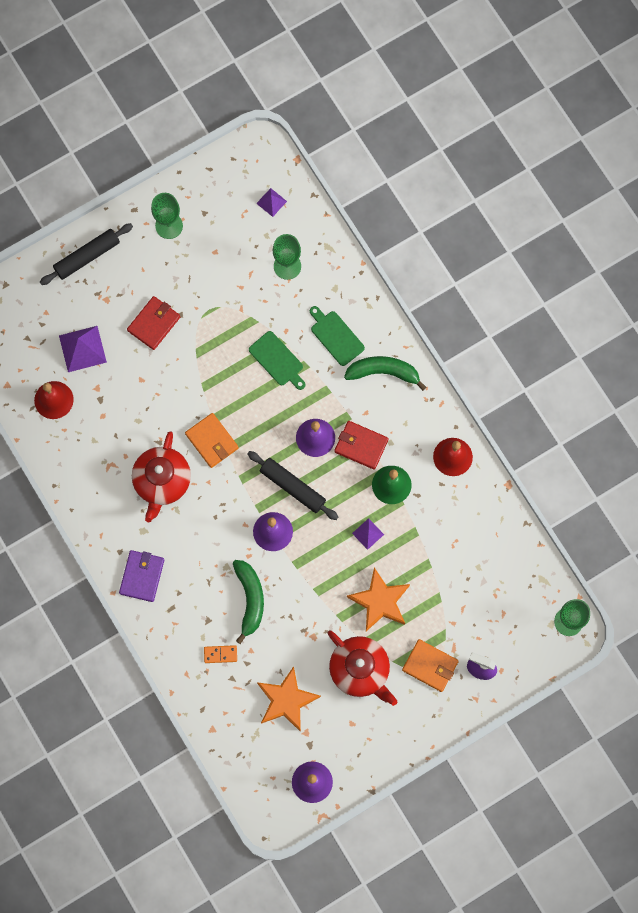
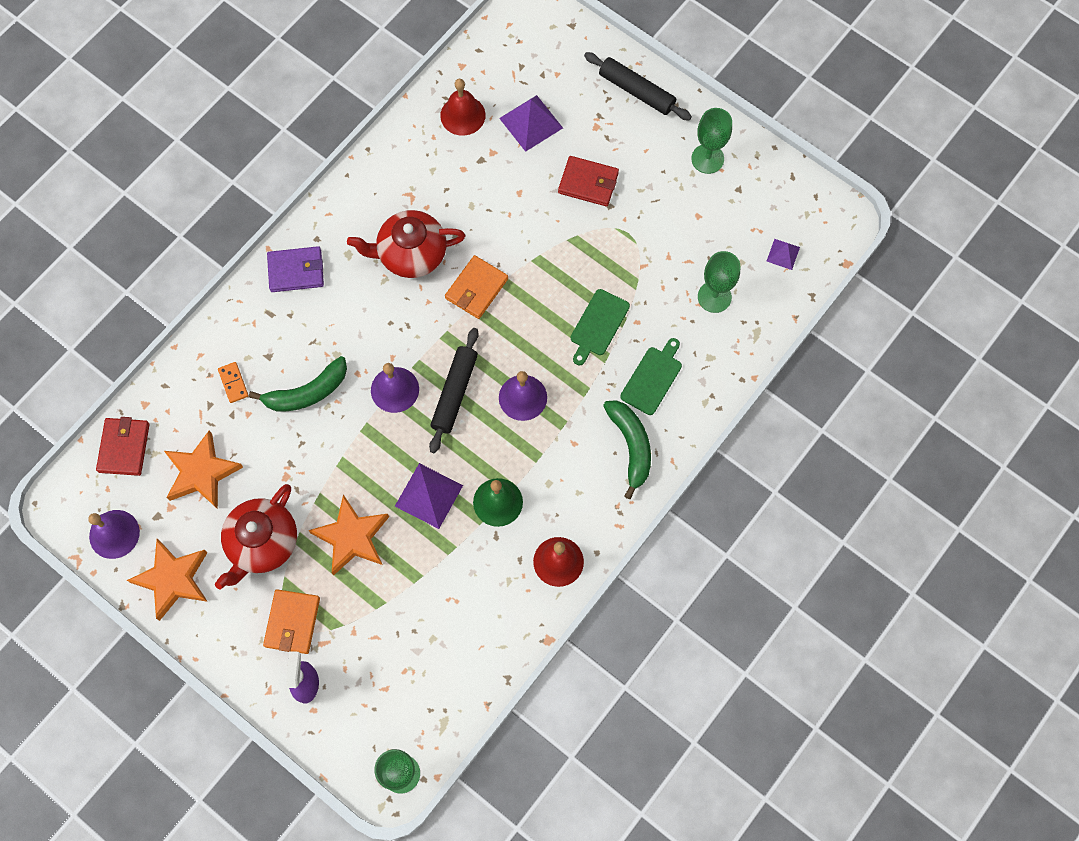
camera: 70 degrees right, 5 degrees down
(361, 445) = (532, 451): red wallet -> red wallet (124, 447)
(365, 746) = (173, 579): none -> orange star
(368, 533) = (429, 495): purple pyramid -> purple pyramid, size x1.78

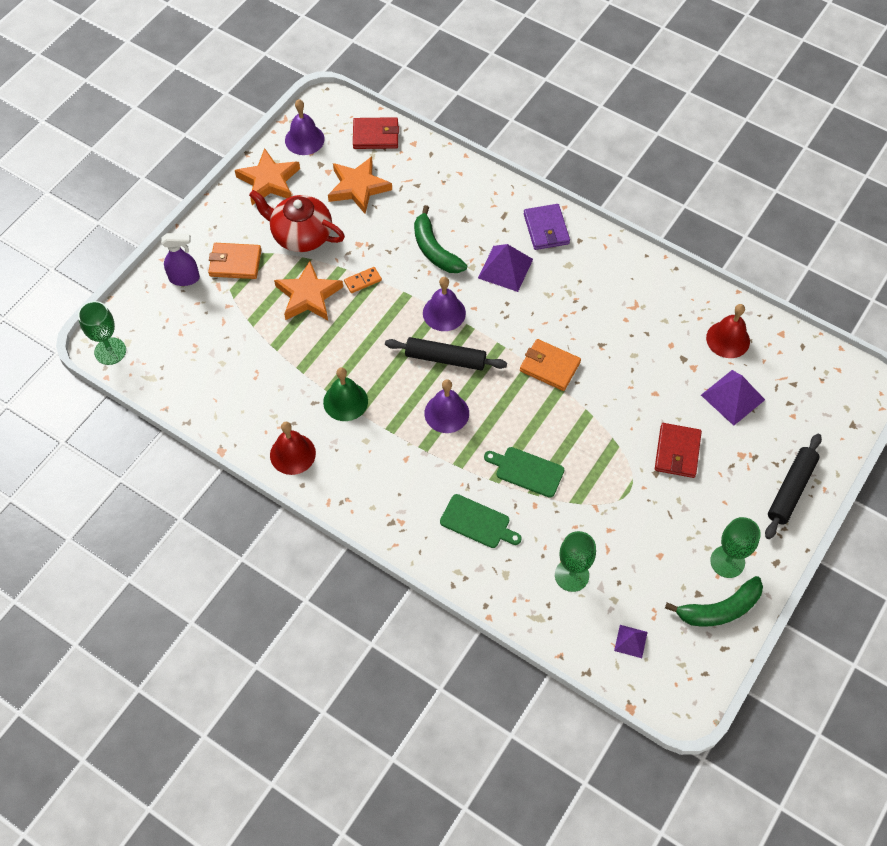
camera: 85 degrees right, 10 degrees down
(233, 383) = (438, 198): orange domino -> orange domino (362, 281)
(411, 254) = (576, 312): red teapot -> none
(429, 495) = (348, 348): purple pyramid -> purple pyramid (505, 268)
(631, 446) = (406, 507): green banana -> green banana (719, 609)

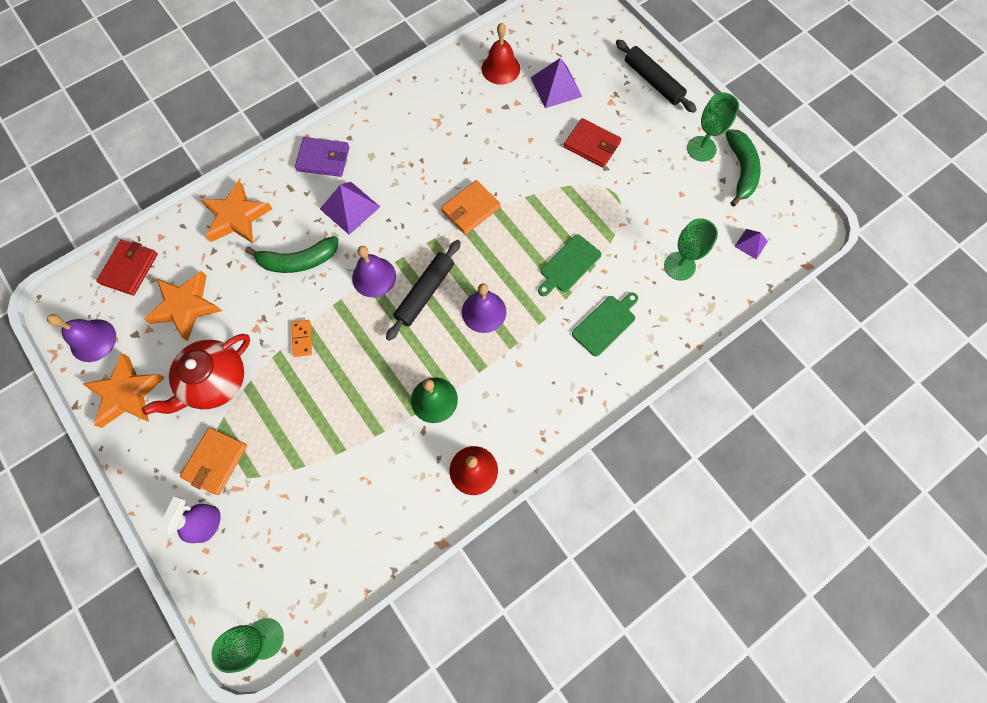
camera: 70 degrees left, 10 degrees up
(308, 296) = (294, 397): orange star -> orange star (237, 217)

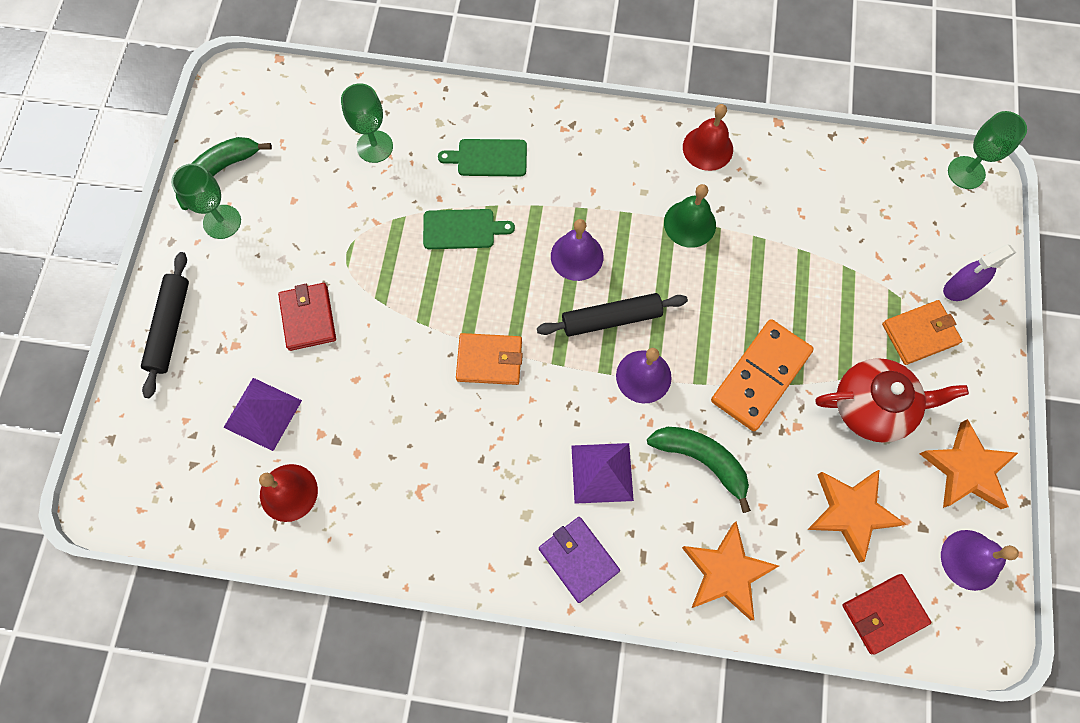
camera: 135 degrees left, 0 degrees up
(302, 339) = (760, 376): orange domino -> orange domino, size x2.38
(751, 244) = (297, 111): purple pyramid -> none

